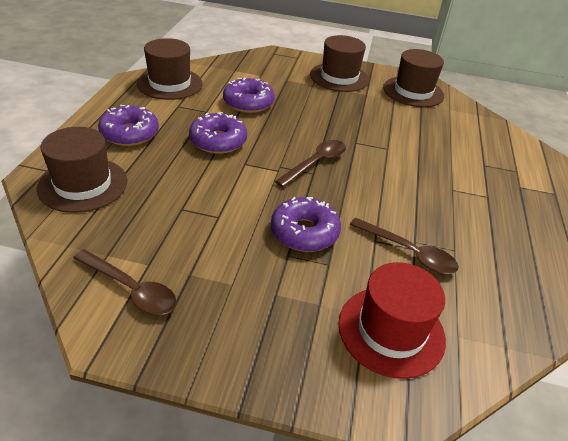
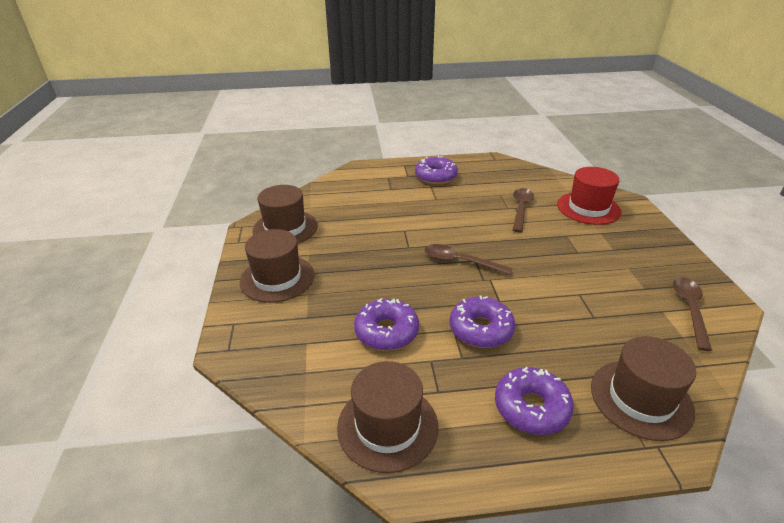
camera: 105 degrees left, 5 degrees down
(304, 232) = (548, 250): purple donut -> purple donut (436, 177)

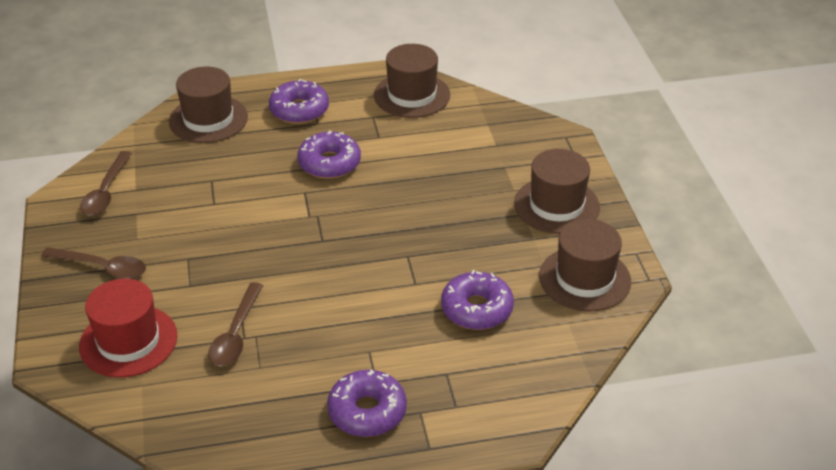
camera: 175 degrees right, 5 degrees up
(386, 332) = (422, 157): purple donut -> purple donut (476, 309)
(460, 261) = (341, 237): brown spoon -> brown spoon (102, 267)

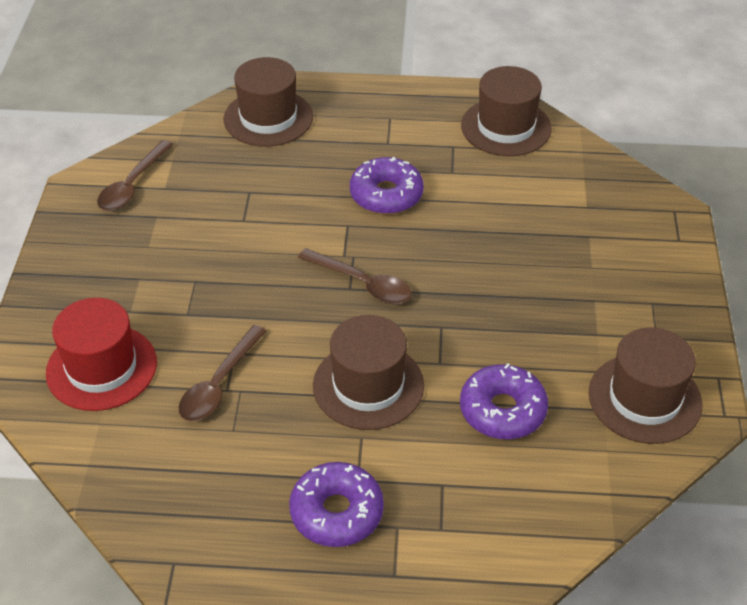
camera: 15 degrees right, 5 degrees up
(102, 267) = (101, 274): brown spoon -> brown spoon (362, 283)
(299, 110) = (372, 124): purple donut -> none
(556, 205) = (637, 297): brown hat -> brown hat (368, 385)

